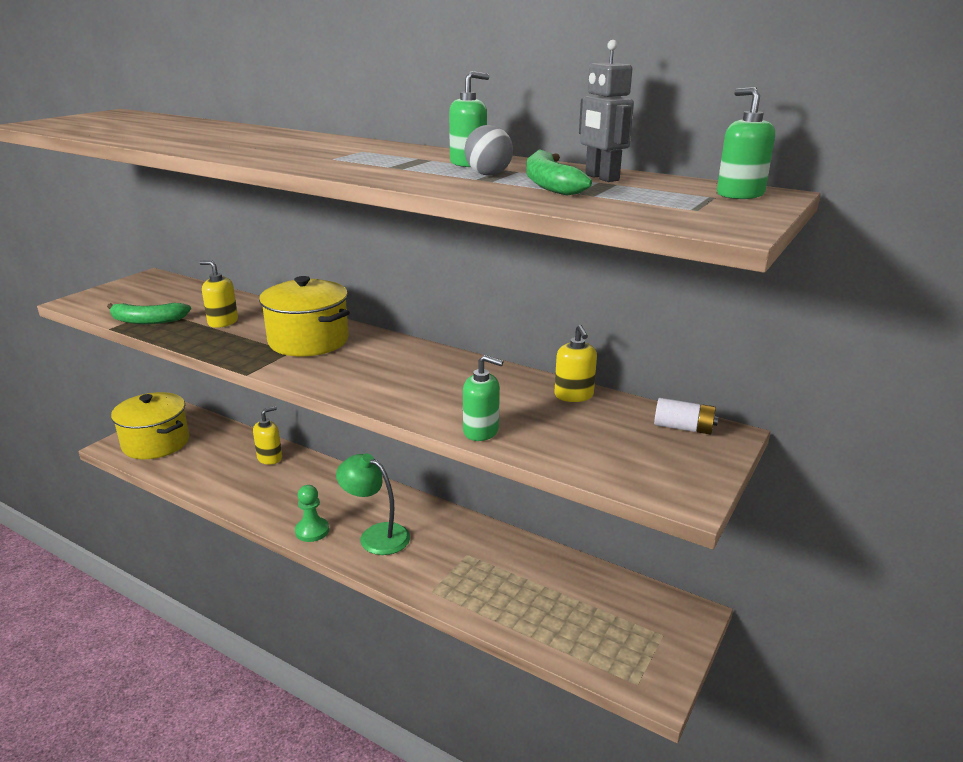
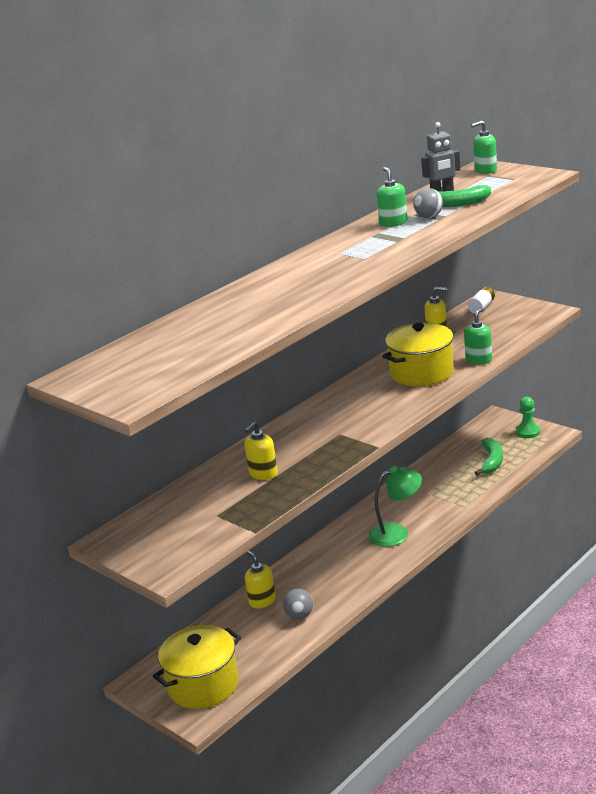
camera: 75 degrees left, 0 degrees up
(148, 321) = (244, 514): green banana -> green banana (491, 461)
(236, 482) = (299, 616): none -> grey ball
(308, 341) = (320, 429): yellow pot -> yellow pot (421, 373)
(312, 531) = (384, 564): green pawn -> green pawn (528, 432)
(376, 535) = (396, 533): green lamp -> green lamp turned 150 degrees counterclockwise

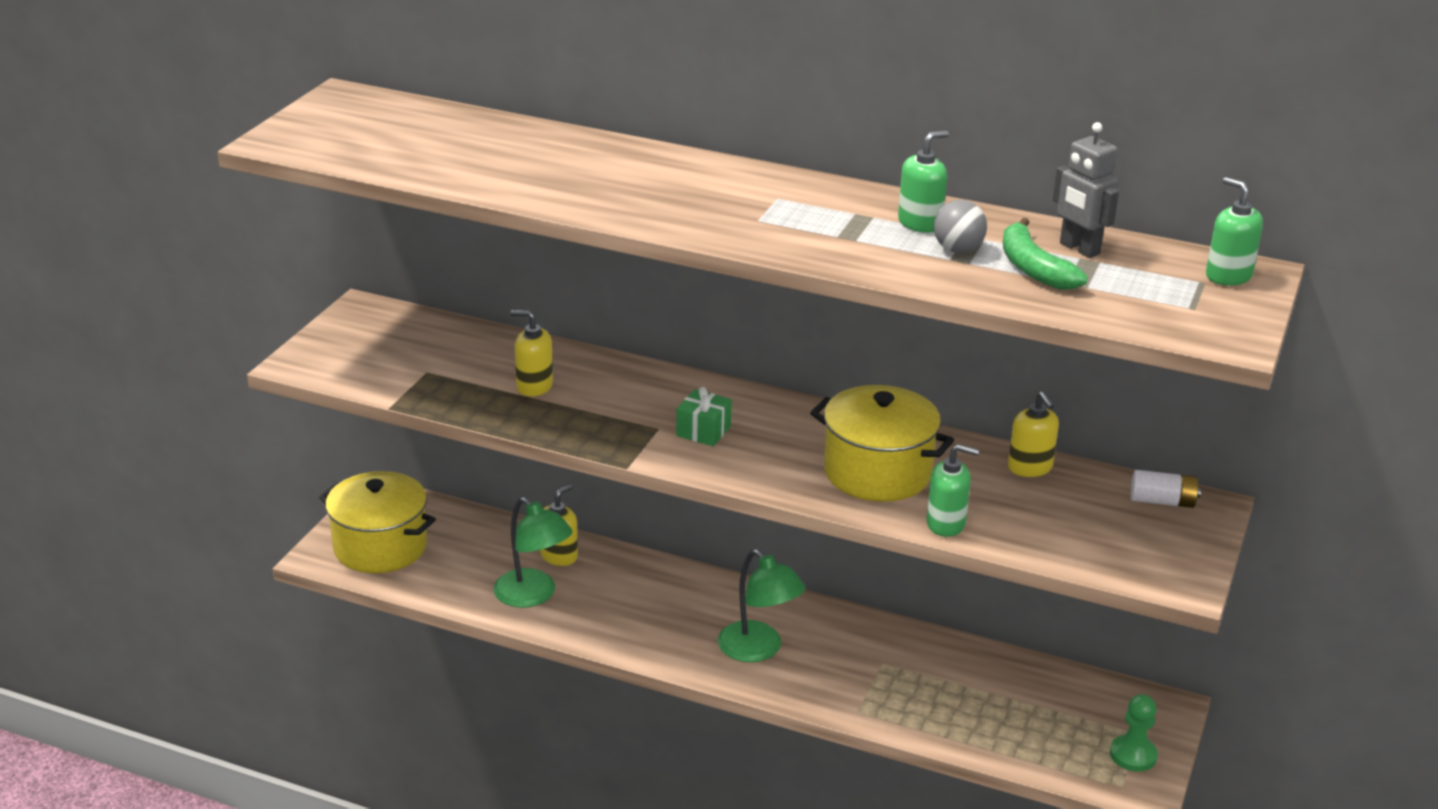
camera: 65 degrees right, 5 degrees up
(299, 616) = (533, 595): grey ball -> green lamp
(351, 419) = (703, 431): none -> green gift
(491, 461) = (1010, 723): green banana -> none

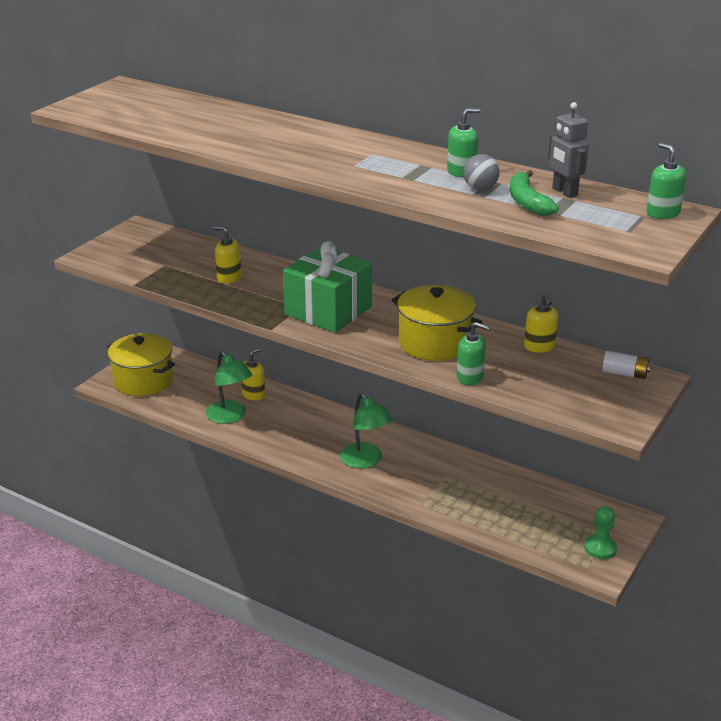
camera: 10 degrees right, 0 degrees up
(703, 431) = (328, 311): green gift -> green gift, size x2.32

